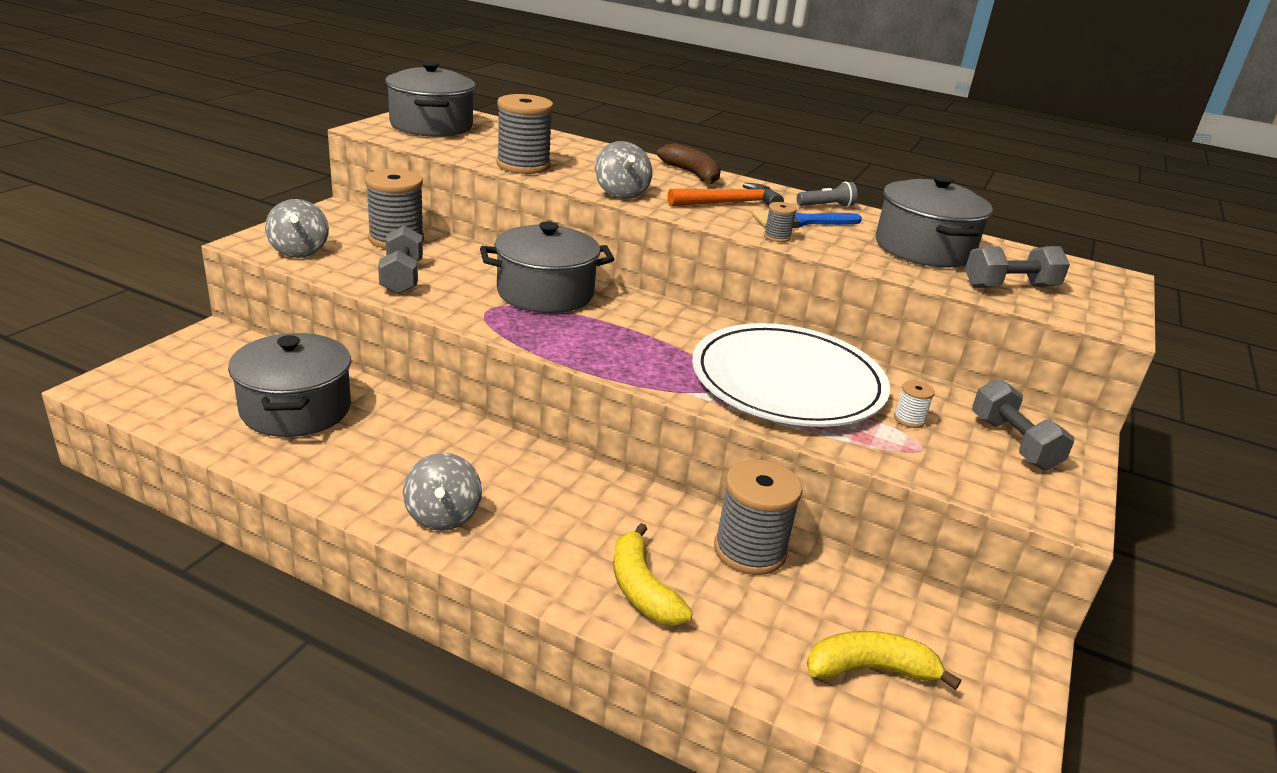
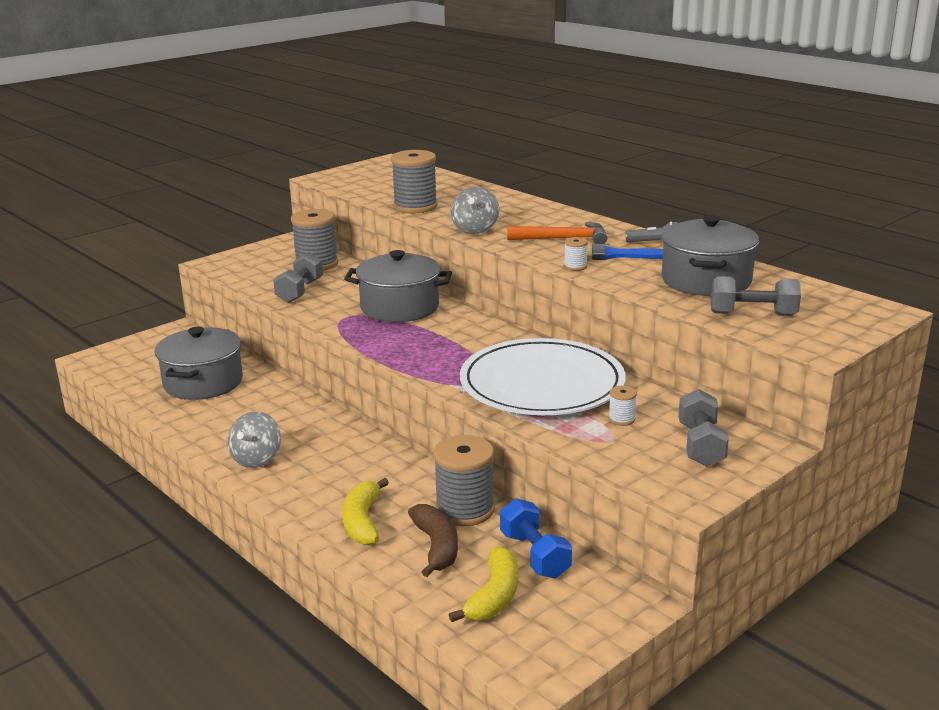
camera: 25 degrees right, 5 degrees down
(299, 251) = (240, 270): grey spinning top -> none
(431, 126) = (371, 175): grey pot -> none
(692, 174) = (556, 215): brown banana -> brown banana (436, 547)
(777, 237) = (575, 267): grey spool -> white spool
(870, 600) = (534, 555): none -> blue dumbbell
(870, 669) = (494, 596): yellow banana -> yellow banana turned 90 degrees clockwise

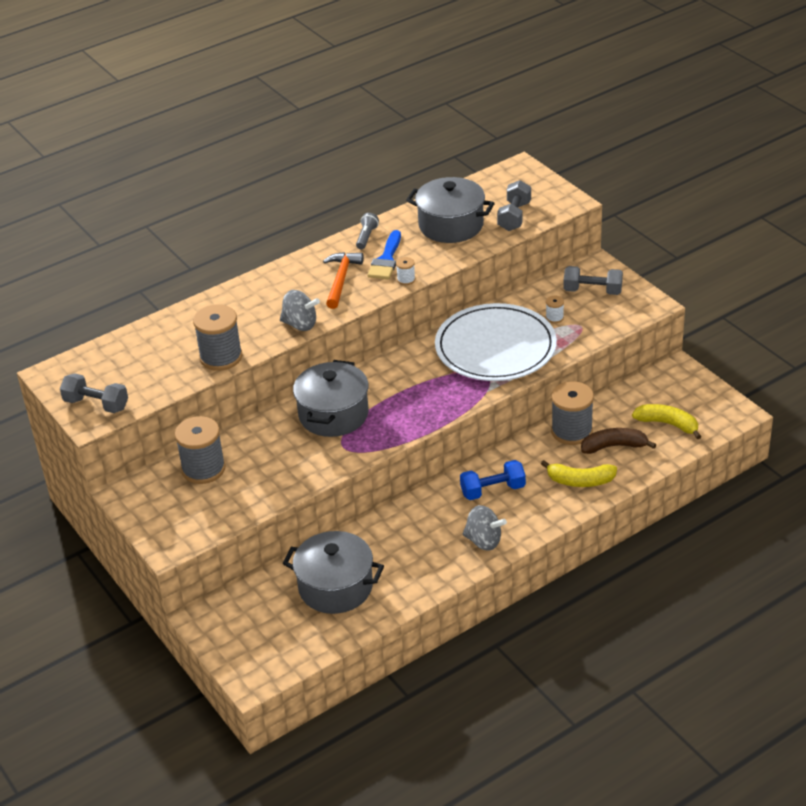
camera: 80 degrees left, 15 degrees up
(300, 291) = (273, 478): grey dumbbell -> grey dumbbell (96, 404)
(534, 555) = (627, 404): blue dumbbell -> blue dumbbell (493, 490)

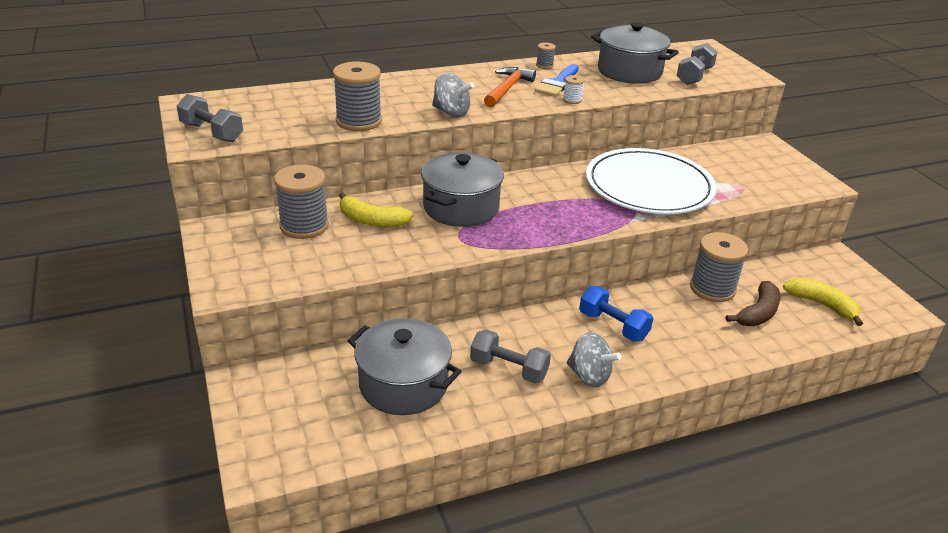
camera: 10 degrees right, 5 degrees down
(366, 237) = (544, 65): grey flashlight -> grey spool
(493, 490) = (613, 326): blue dumbbell -> blue dumbbell turned 45 degrees clockwise
(554, 318) = (716, 175): white spool -> none
(580, 481) = (714, 338): yellow banana -> yellow banana (372, 220)
(592, 291) = (759, 162): grey dumbbell -> grey dumbbell (509, 369)
(614, 446) = (758, 313): brown banana -> brown banana turned 120 degrees clockwise

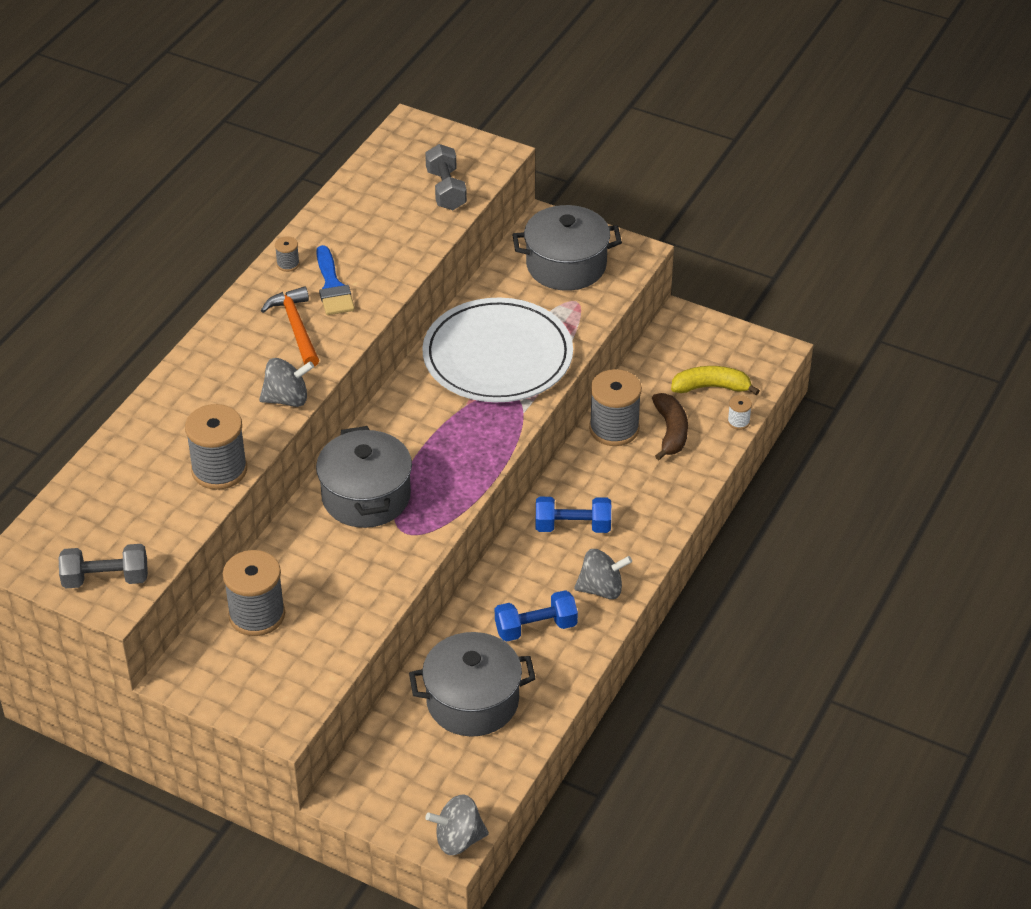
camera: 40 degrees left, 10 degrees up
(267, 469) = (458, 839): none -> grey spinning top
(372, 220) = (308, 567): yellow banana -> none
(509, 369) = (536, 627): grey dumbbell -> blue dumbbell
(572, 100) = (374, 305): white spool -> white spool (738, 422)
(629, 72) = (379, 221): grey pot -> grey pot (566, 265)

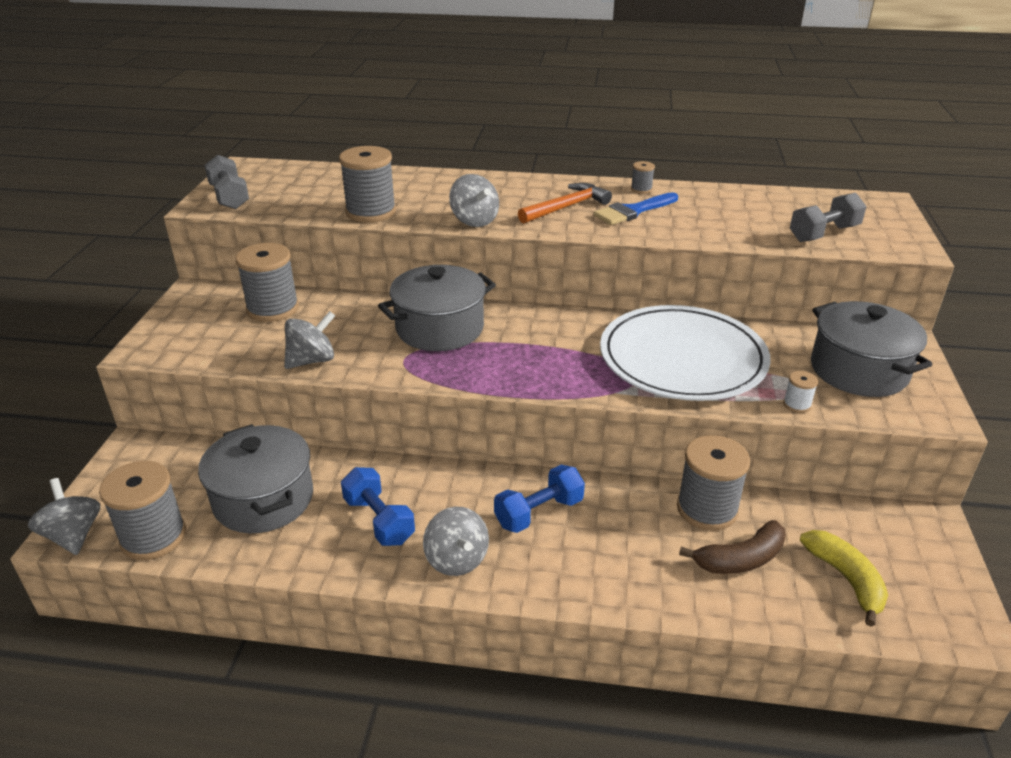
camera: 70 degrees right, 10 degrees down
(373, 596) = (312, 360): none -> grey spinning top
(487, 781) = (153, 537): none -> grey spool
(572, 526) = (539, 512): blue dumbbell -> blue dumbbell turned 75 degrees clockwise
(738, 422) = (811, 623): white spool -> white spool (797, 404)

